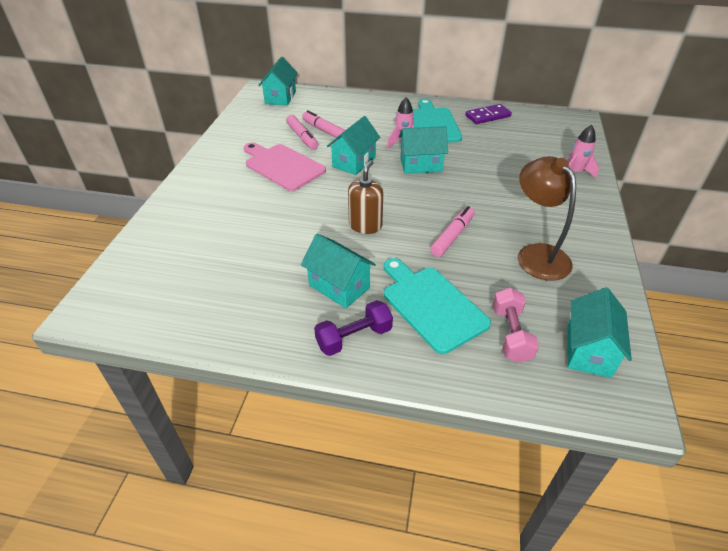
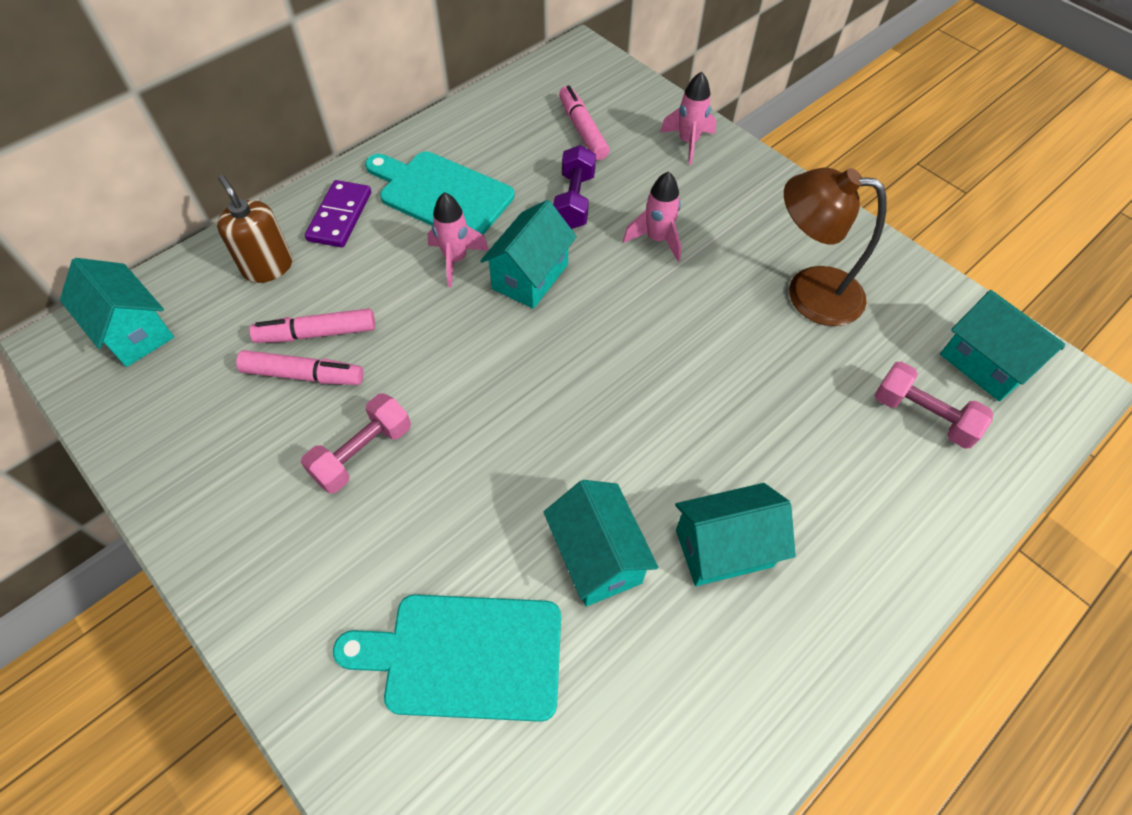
camera: 55 degrees left, 15 degrees up
(282, 166) = (362, 453): pink cutting board -> pink dumbbell
(354, 162) = (446, 350): turquoise house -> turquoise house (597, 557)
(354, 338) = (834, 590): purple dumbbell -> purple dumbbell (574, 201)
(365, 226) = (615, 434): brown soap dispenser -> brown soap dispenser (268, 267)
(431, 305) = (828, 463): turquoise cutting board -> turquoise cutting board (465, 656)
(452, 236) = (714, 350): pink marker -> pink marker (582, 130)
(487, 116) = (484, 125): purple domino -> purple domino (340, 216)
(495, 190) = (657, 239): none -> pink rocket

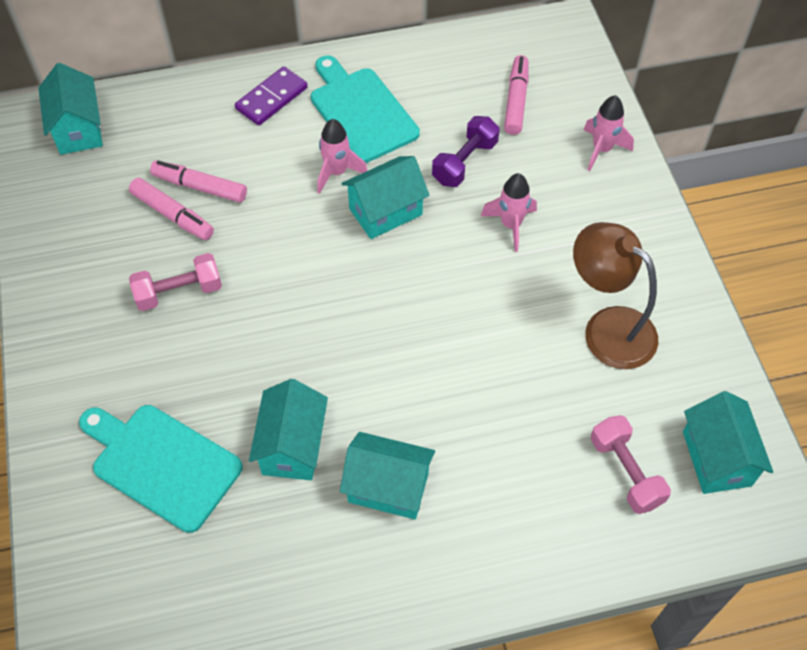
camera: 30 degrees right, 0 degrees up
(268, 267) = (196, 118): brown soap dispenser -> none

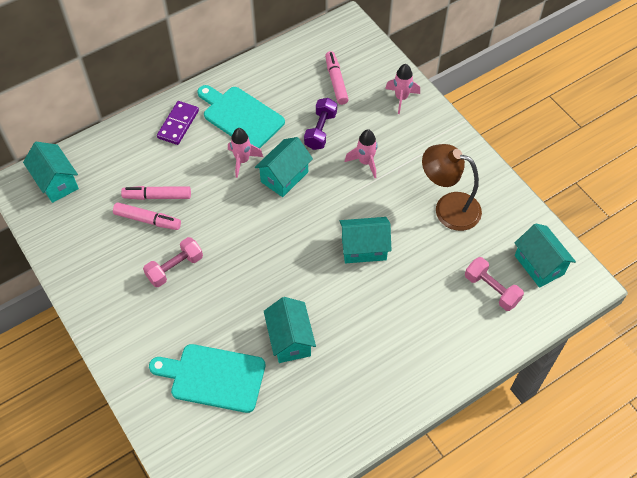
camera: 20 degrees left, 0 degrees up
(388, 487) = (358, 345): turquoise house -> turquoise house (364, 248)

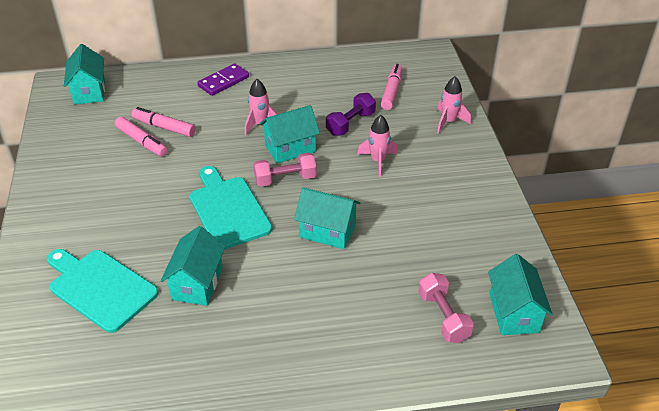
camera: 25 degrees right, 15 degrees down
(175, 268) = (136, 186): pink dumbbell -> pink dumbbell (285, 179)
(240, 116) = (283, 92): turquoise cutting board -> turquoise cutting board (228, 210)
(448, 208) = (440, 226): brown lamp -> none

